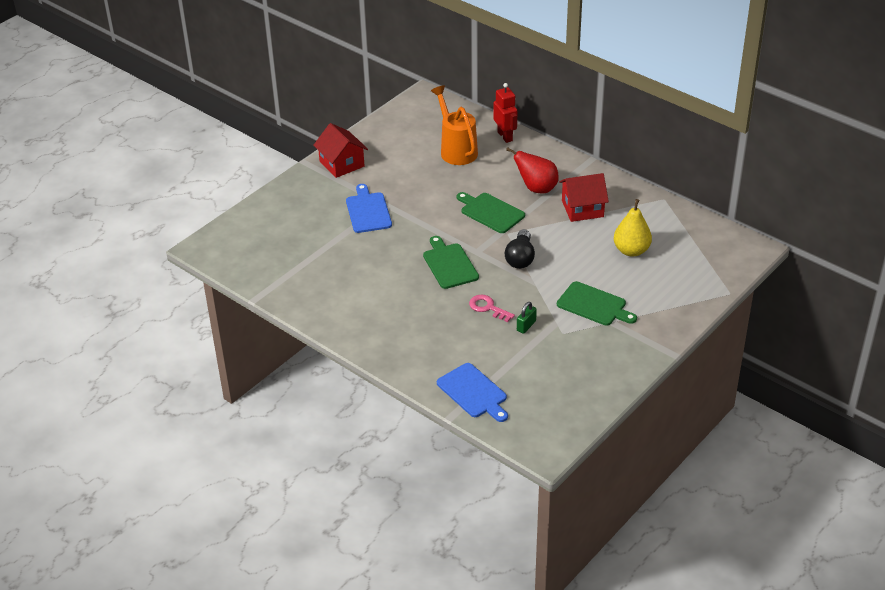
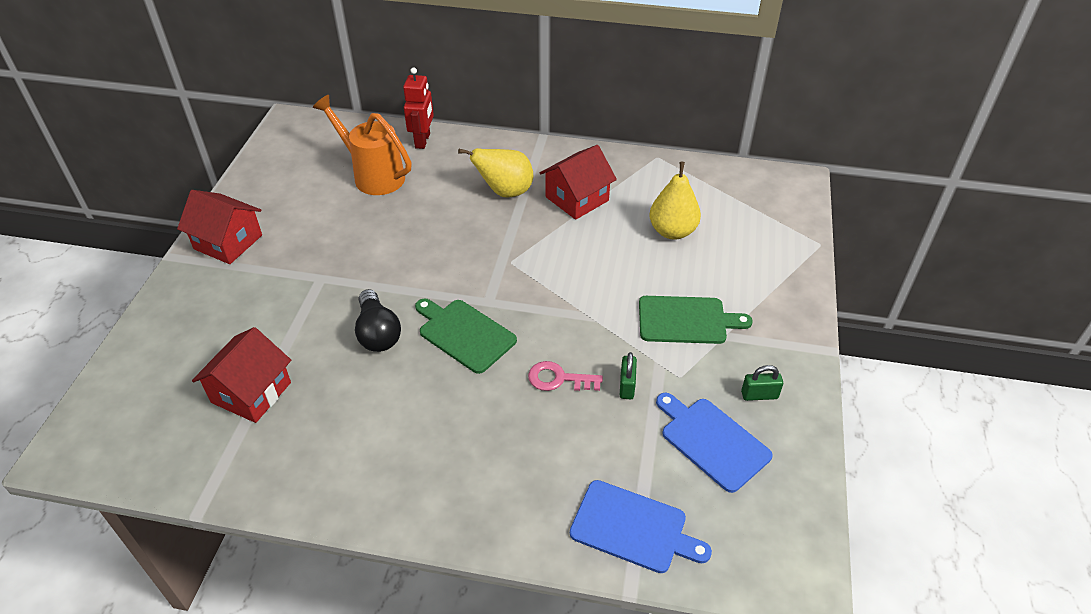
camera: 30 degrees left, 5 degrees up
(310, 253) = (251, 392): none -> red house
(368, 211) = (303, 297): blue cutting board -> blue cutting board (712, 441)
(490, 212) = (469, 241): green cutting board -> none
(505, 136) = (423, 141): red robot -> red robot turned 60 degrees clockwise
(520, 258) = (550, 290): black light bulb -> black light bulb (378, 333)
(536, 188) = (505, 192): red pear -> yellow pear
(604, 360) = (759, 395): none -> green padlock

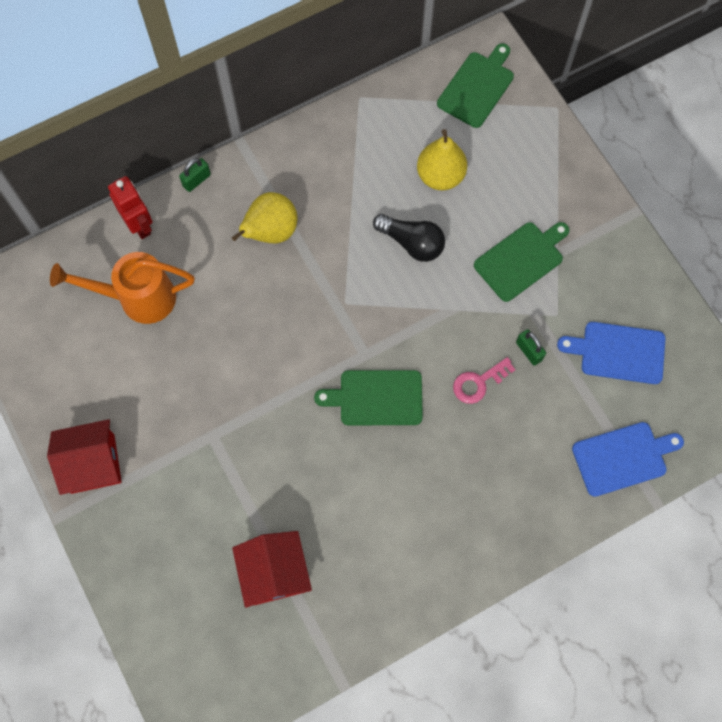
camera: 40 degrees left, 25 degrees up
(378, 333) = (312, 448): black light bulb -> black light bulb (412, 243)
(577, 199) = (336, 195): red house -> none
(759, 395) = (619, 289): green padlock -> green padlock (196, 180)
(760, 197) = (477, 87): none -> green cutting board

